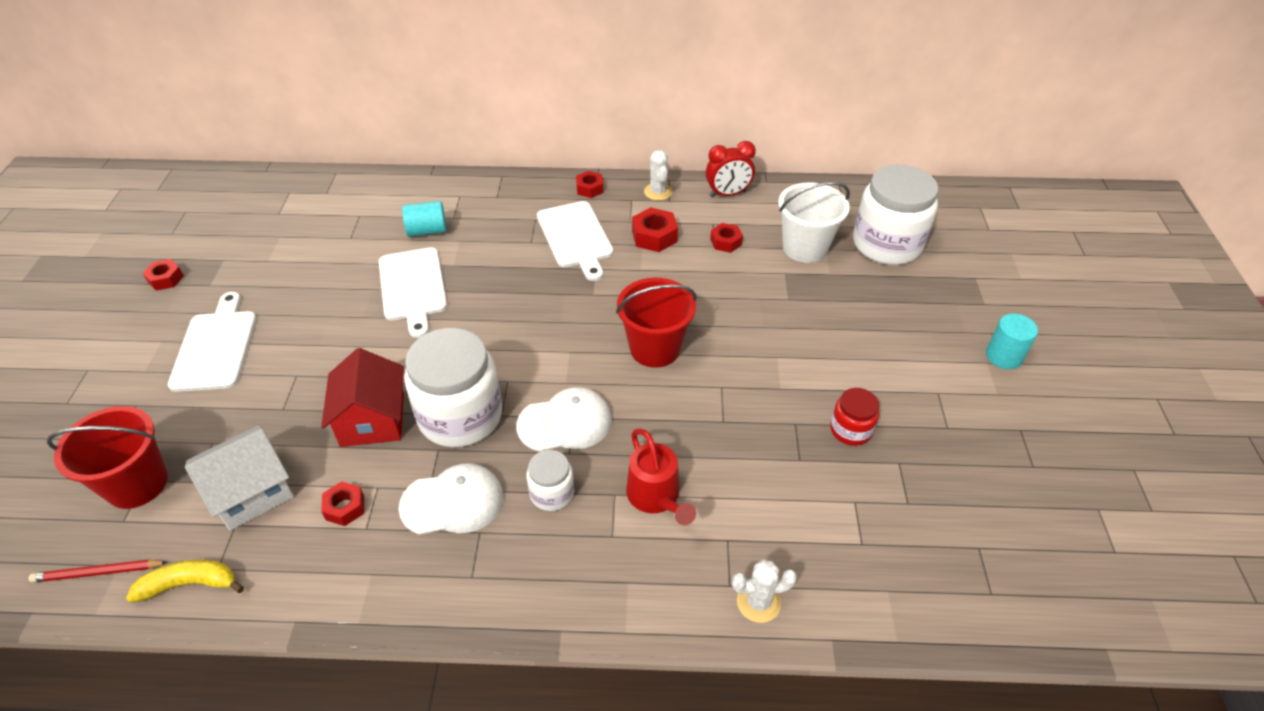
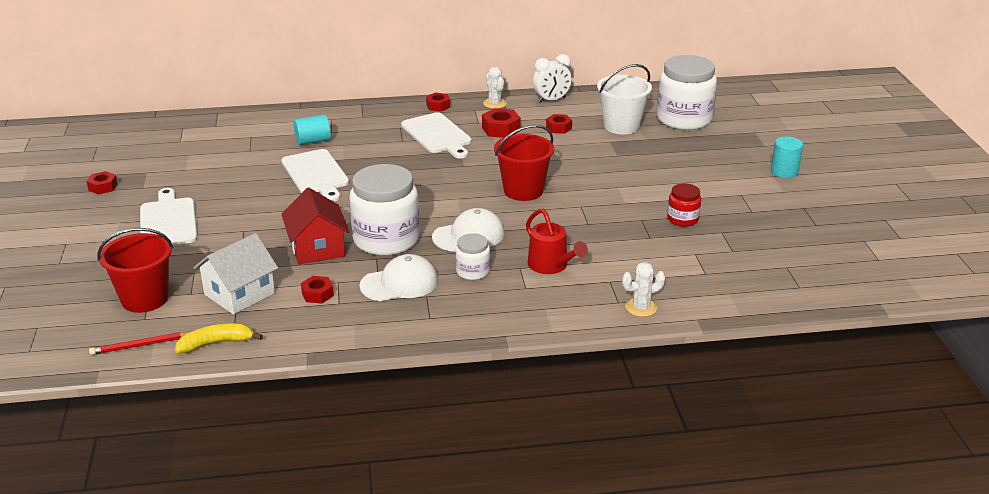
camera: 10 degrees left, 15 degrees down
(727, 194) = (551, 100): red clock -> white clock

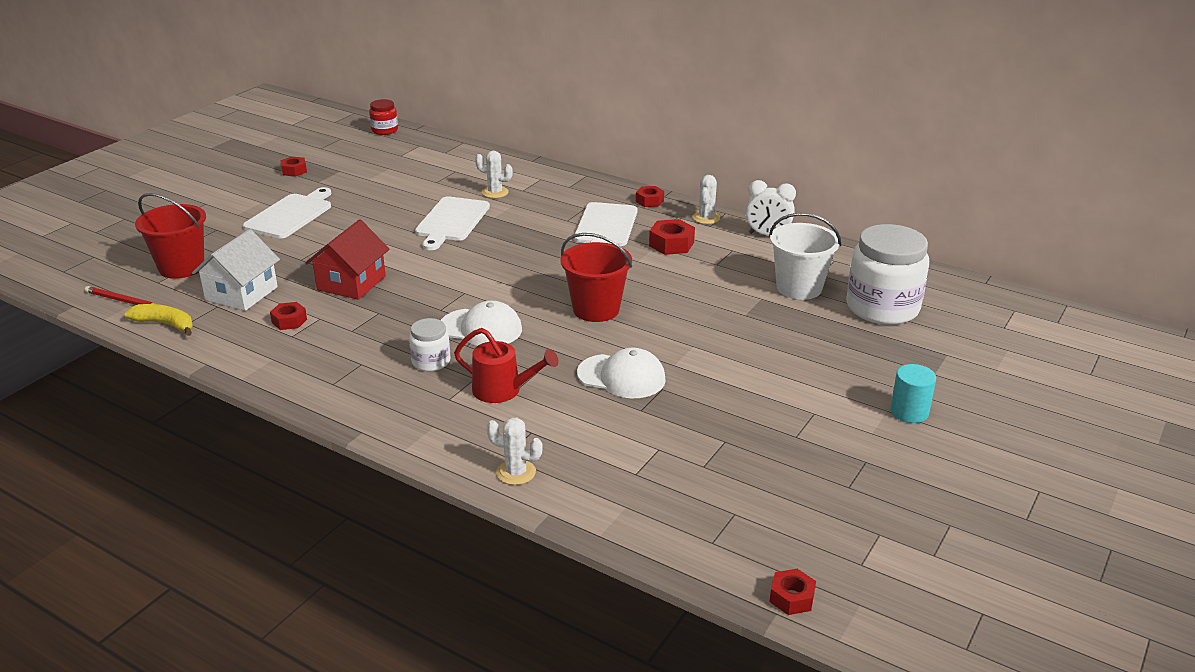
camera: 40 degrees right, 0 degrees up
(239, 294) = (241, 293): white house -> white house turned 60 degrees counterclockwise
(313, 141) = (495, 192): turquoise cylinder -> white cactus
(386, 240) = (411, 300): white jar -> none
(399, 283) = (359, 342): white cap -> white cap (621, 376)
(551, 266) = (503, 390): red watering can -> red watering can turned 75 degrees counterclockwise
(559, 128) = (730, 264): red nut -> red nut (792, 597)
(682, 219) = (705, 408): red jar -> red jar (384, 130)

